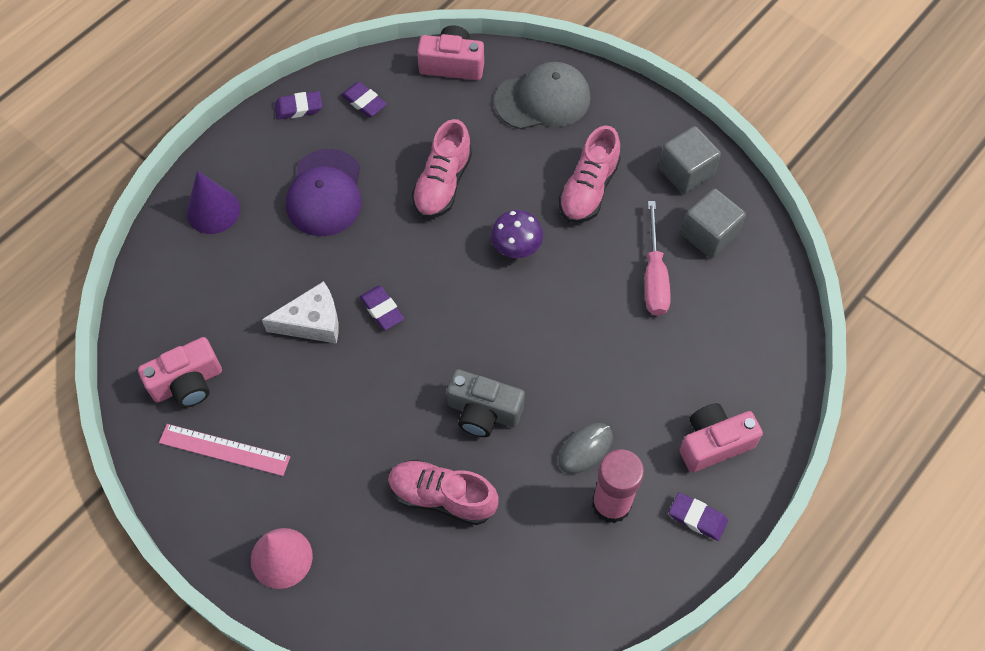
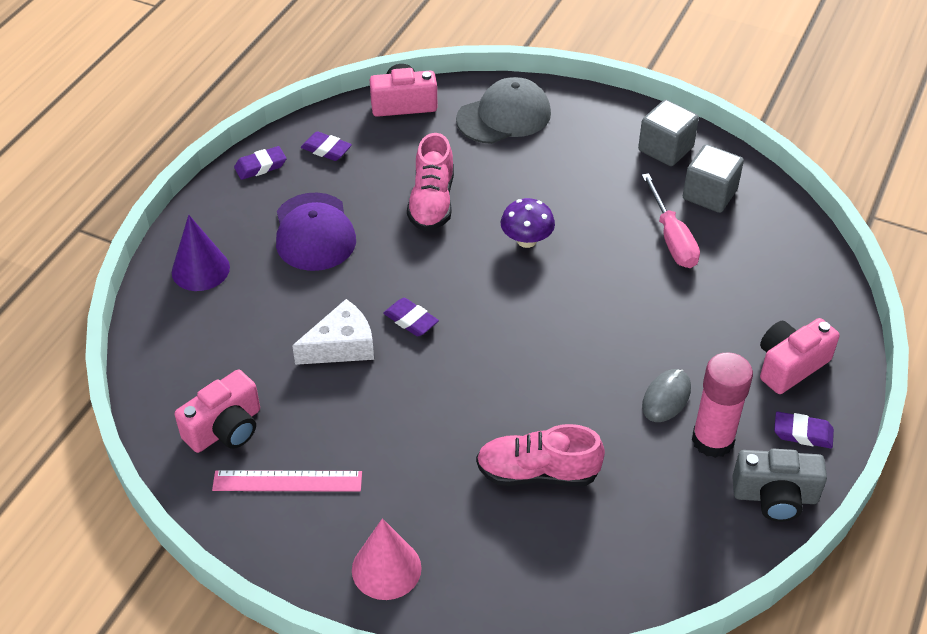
camera: 15 degrees left, 15 degrees down
(483, 412) = (550, 387): grey camera -> grey camera (775, 496)
(588, 189) = (578, 180): pink shoe -> none

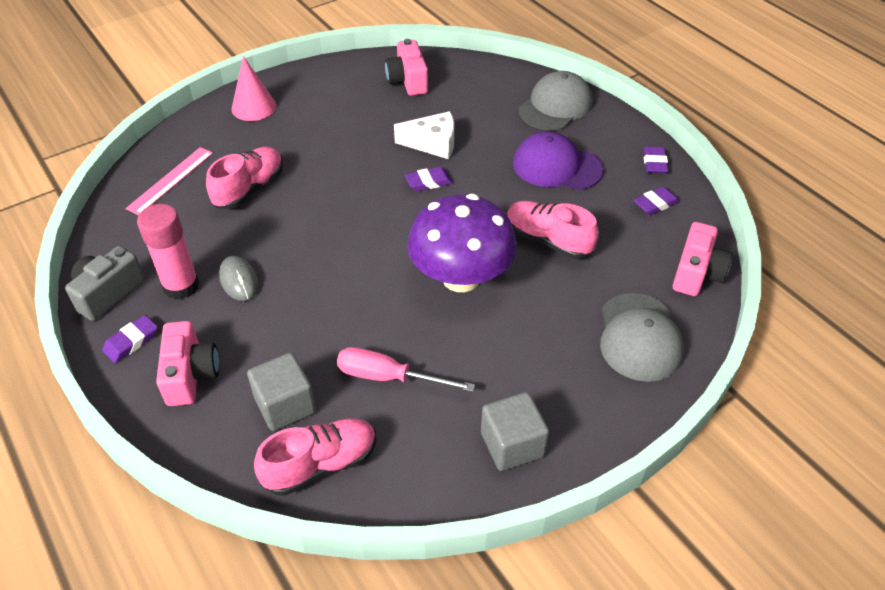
camera: 120 degrees right, 0 degrees up
(200, 269) = (555, 106): purple cone -> grey cap
(287, 481) = (347, 91): pink ruler -> pink ruler (170, 180)
(341, 346) = (433, 143): white cheese -> white cheese turned 90 degrees counterclockwise
(526, 240) = (461, 278): purple mushroom -> purple mushroom, size x2.04
(709, 194) = (421, 443): grey cube -> grey cube (285, 405)
(780, 239) = (320, 464): none -> pink shoe

